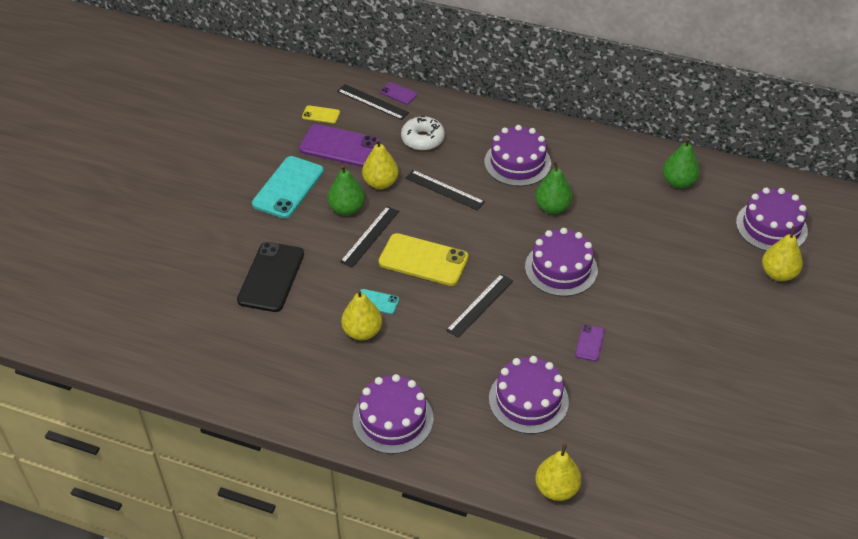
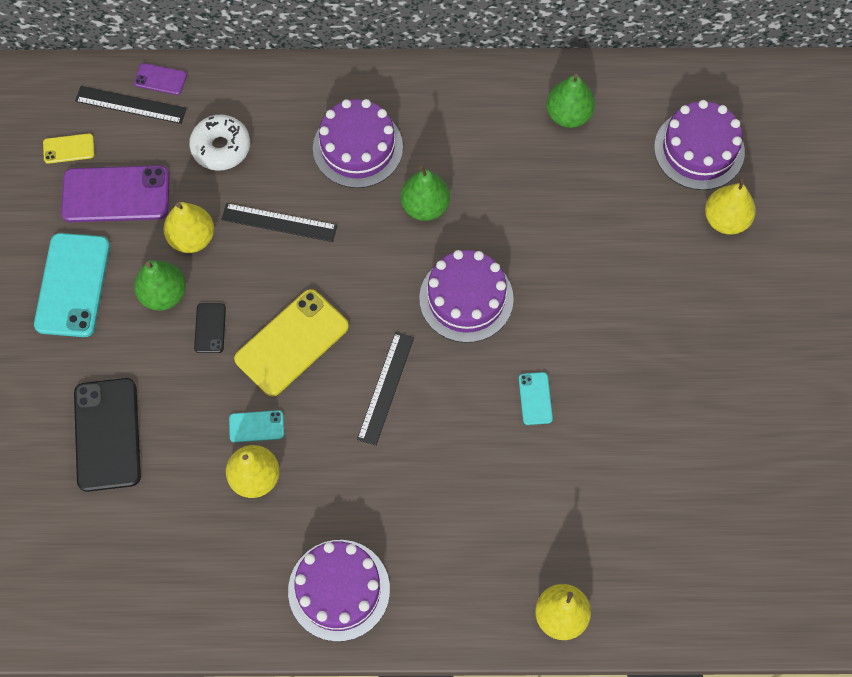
camera: 20 degrees left, 20 degrees up
(370, 236) = (210, 328): black ruler -> black phone
(423, 260) = (291, 342): yellow phone -> yellow phone turned 45 degrees counterclockwise
(528, 400) = (489, 506): purple cake -> none
(589, 343) = (535, 398): purple phone -> turquoise phone

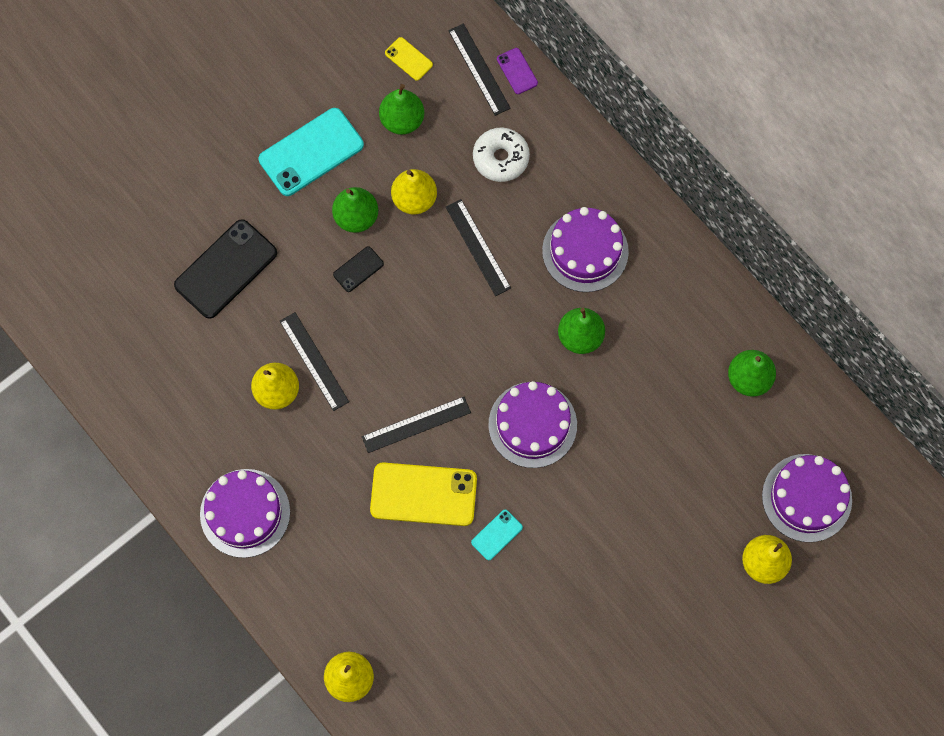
camera: 50 degrees right, 5 degrees up
(116, 194) = (402, 120): purple phone -> green pear
(256, 426) = (314, 361): turquoise phone -> black ruler
(291, 342) = (395, 333): yellow phone -> yellow phone (423, 494)

